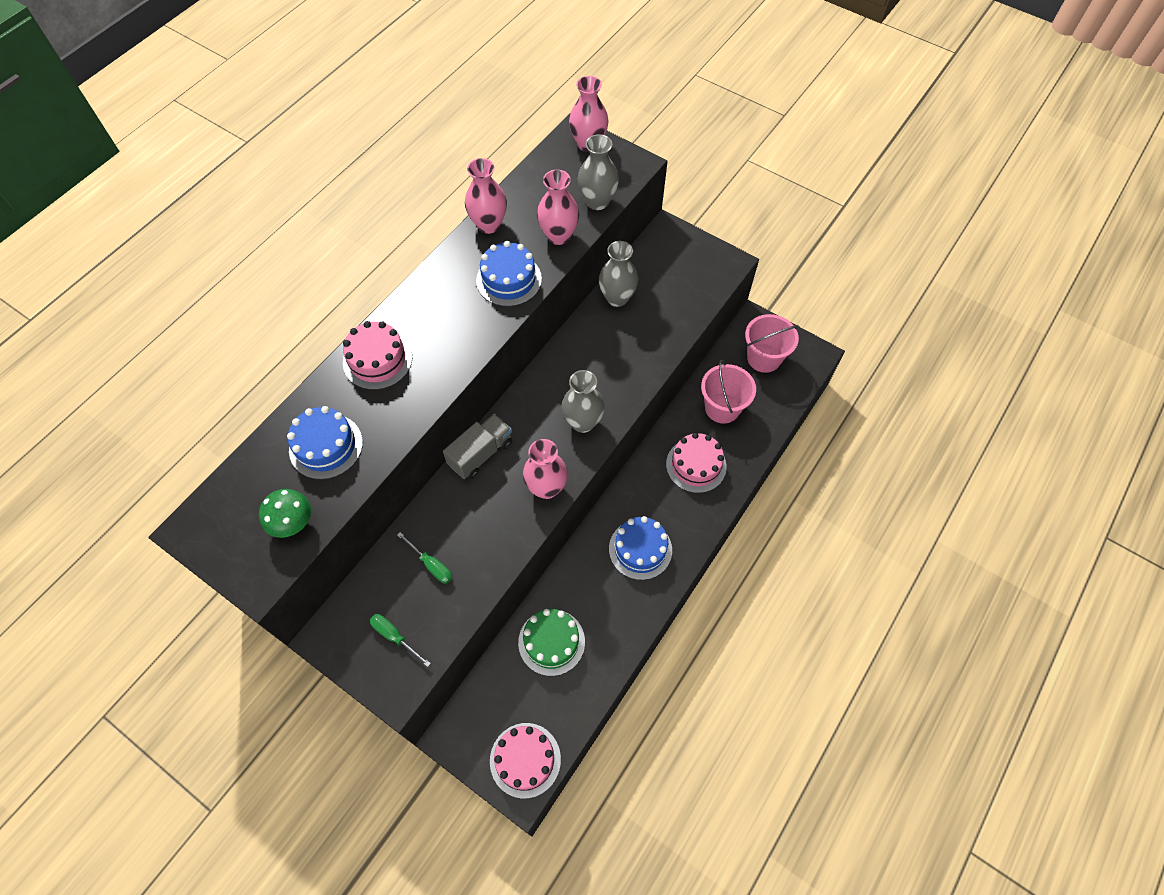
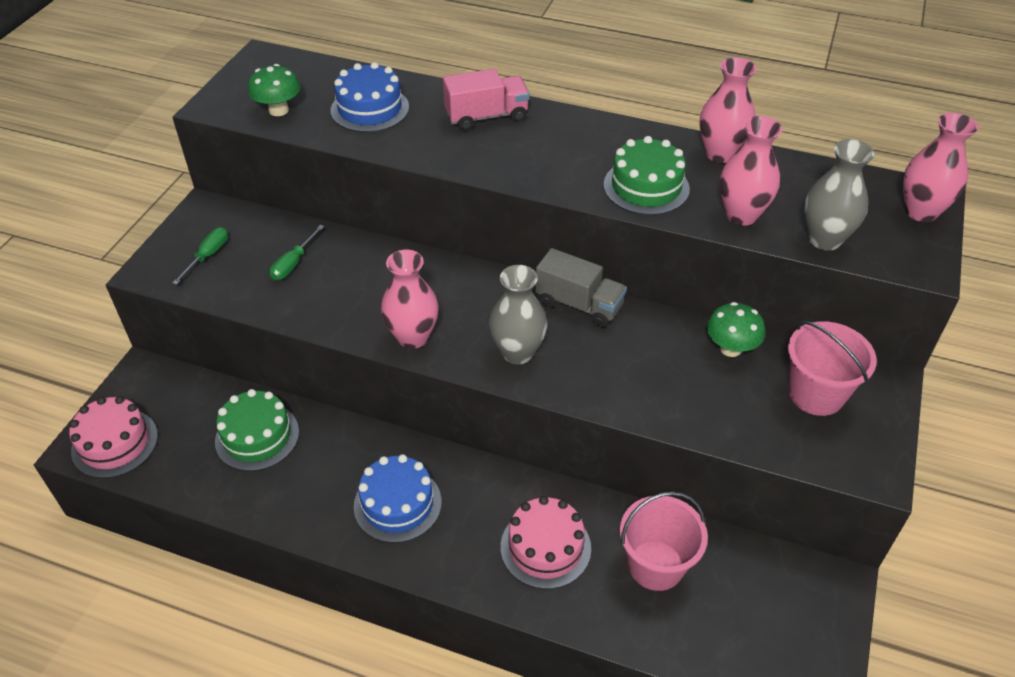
camera: 75 degrees right, 15 degrees down
(377, 360) = (486, 116): pink cake -> pink truck
(481, 454) = (442, 270): grey truck -> grey truck (579, 304)
(509, 280) = (646, 187): blue cake -> green cake
(617, 298) = (730, 348): grey vase -> green mushroom
(764, 358) = (775, 610): pink bucket -> pink bucket (816, 394)

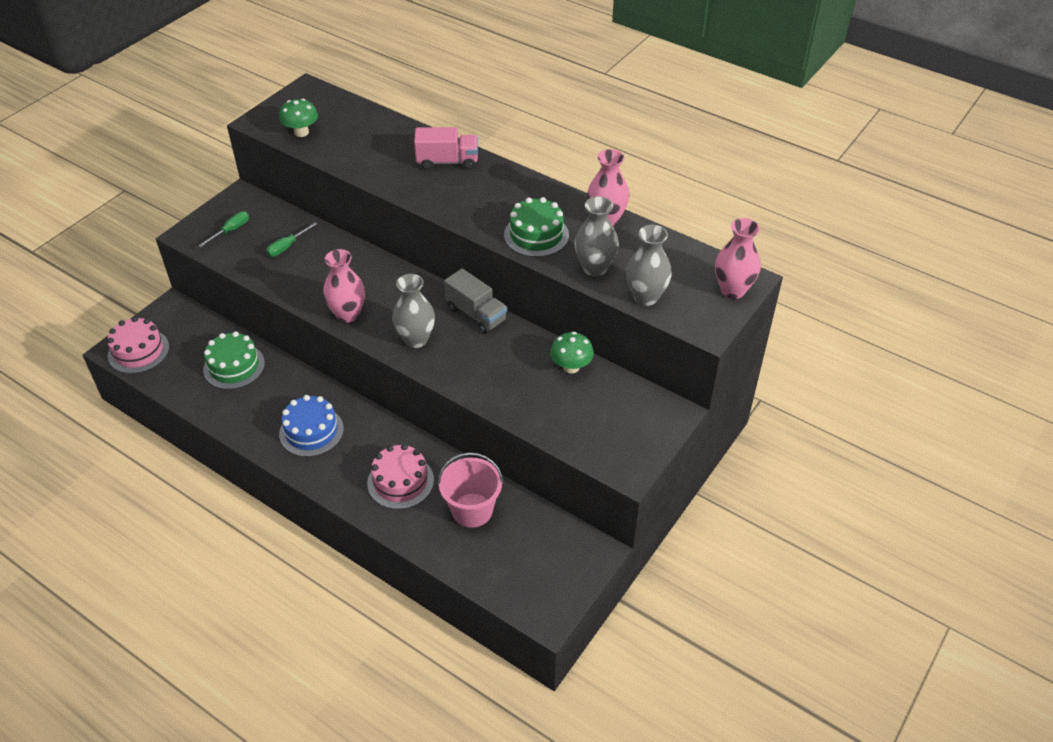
camera: 15 degrees right, 0 degrees up
(370, 109) = (366, 142): blue cake -> none
(741, 215) = (594, 268): pink vase -> grey vase
(816, 394) = (616, 411): pink bucket -> none

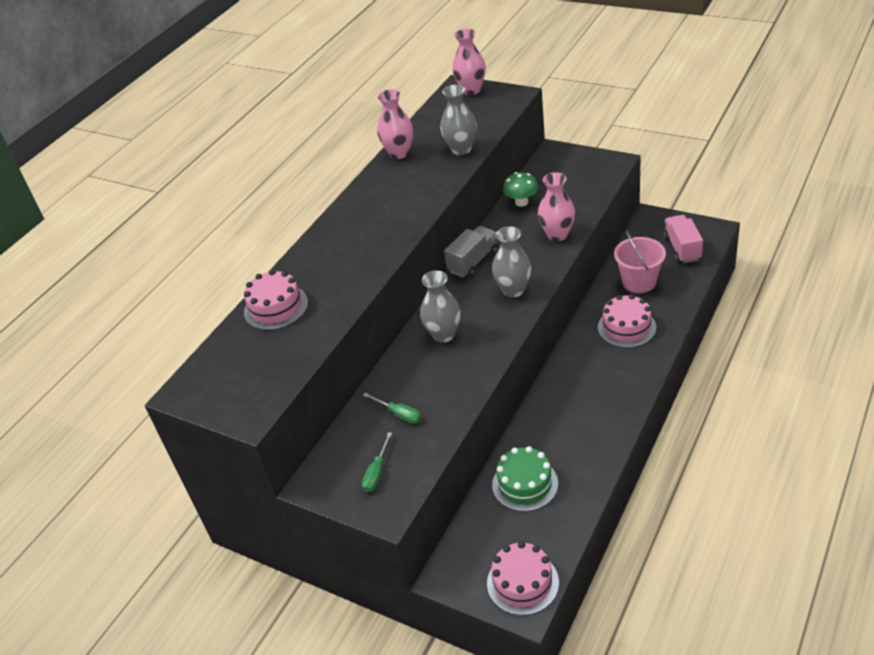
camera: 90 degrees left, 5 degrees down
(230, 231) = (377, 472): green screwdriver -> green screwdriver turned 105 degrees counterclockwise
(301, 132) = (273, 372): green mushroom -> none
(311, 431) = (591, 398): blue cake -> none
(348, 314) = (492, 341): pink vase -> pink vase (557, 235)
(384, 134) = (276, 307): none -> pink cake
(447, 162) = (323, 253): pink truck -> pink truck (682, 248)
(536, 235) = (425, 183): green cake -> none
(646, 297) = (489, 123): grey vase -> grey vase (444, 334)

